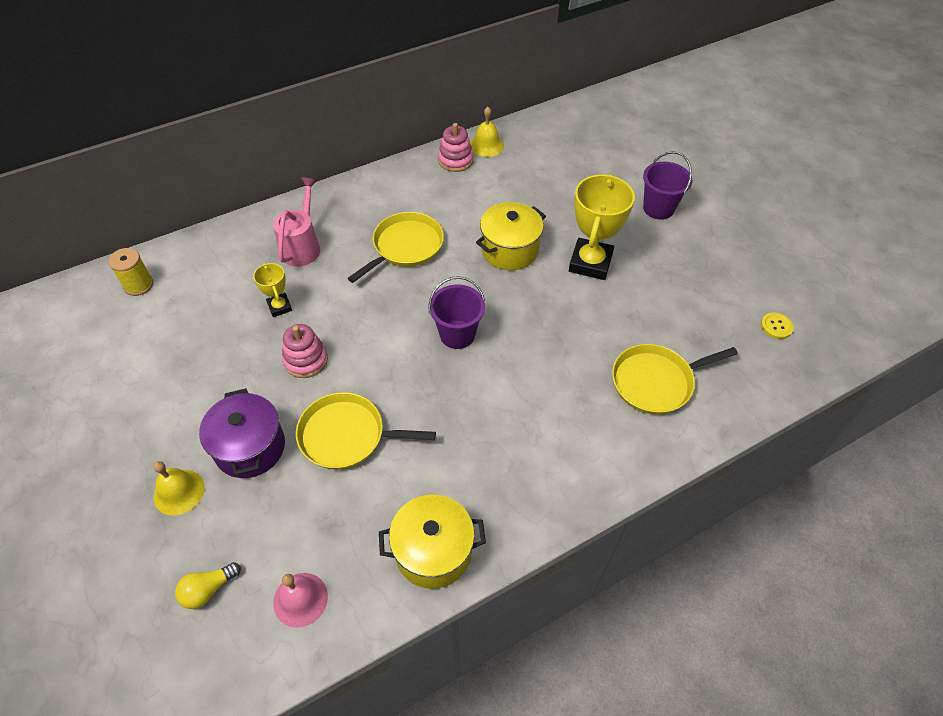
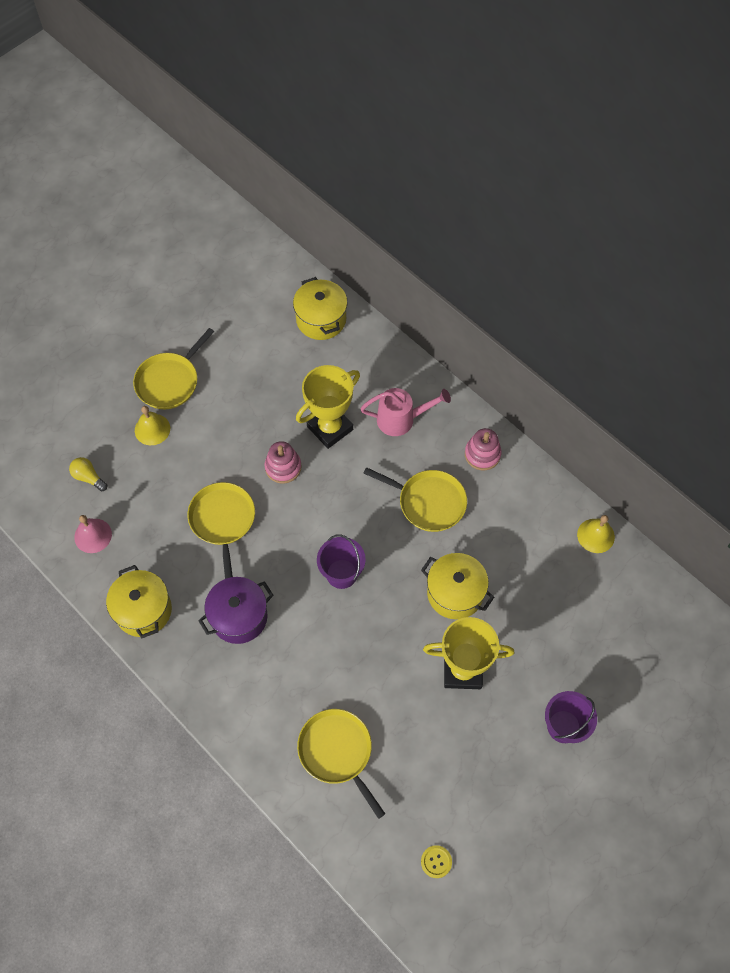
camera: 75 degrees right, 10 degrees up
(120, 457) = (169, 381): none -> yellow pan
(138, 285) = (321, 319): yellow spool -> yellow pot
(250, 447) = (197, 459): purple pot -> purple pot (239, 617)
(279, 307) = (330, 428): yellow trophy -> yellow trophy, size x1.94
(455, 160) = (561, 512): pink stacking toy -> pink stacking toy (482, 454)

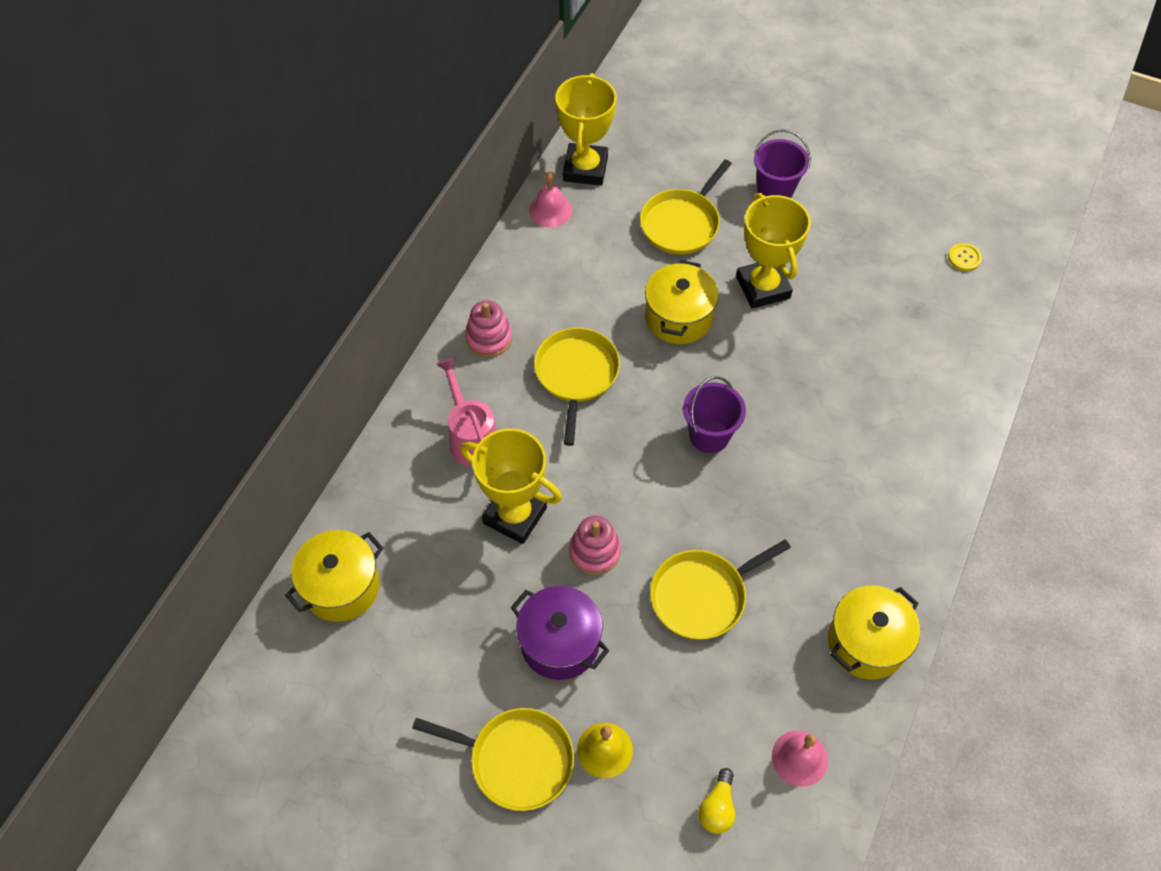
camera: 110 degrees left, 5 degrees down
(239, 617) = (817, 527): purple pot -> purple pot (560, 643)
(337, 752) = (912, 373): yellow pan -> yellow pan (682, 223)
(595, 535) = (550, 210): yellow bell -> pink bell
(634, 577) = (585, 169): none -> yellow trophy

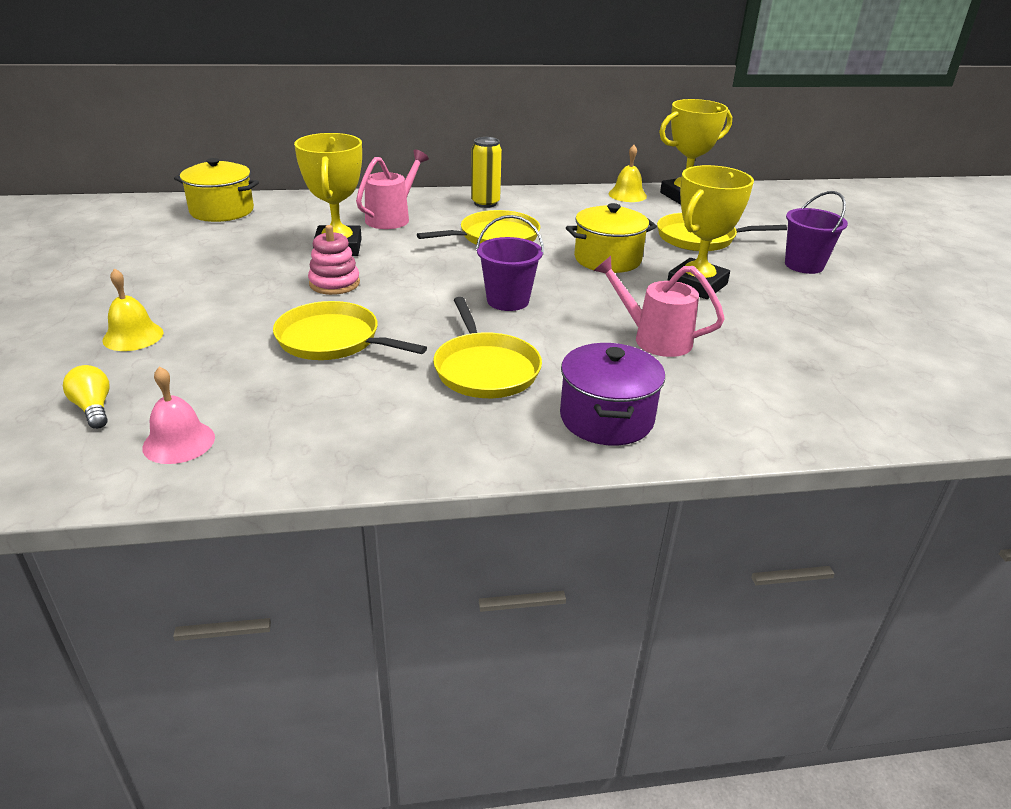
camera: 55 degrees right, 25 degrees down
(489, 338) = (485, 203): pink stacking toy -> yellow can
(516, 760) = (103, 302): yellow pan -> yellow pan (485, 369)
(550, 210) = (627, 195): pink bell -> yellow bell
(560, 643) = (231, 292): purple pot -> purple pot (606, 418)
(717, 808) = (93, 408): yellow light bulb -> yellow light bulb turned 75 degrees clockwise
(827, 374) = (654, 339): none -> pink watering can
(866, 643) = (357, 447): yellow pot -> none
(964, 258) = (922, 378): yellow button -> none

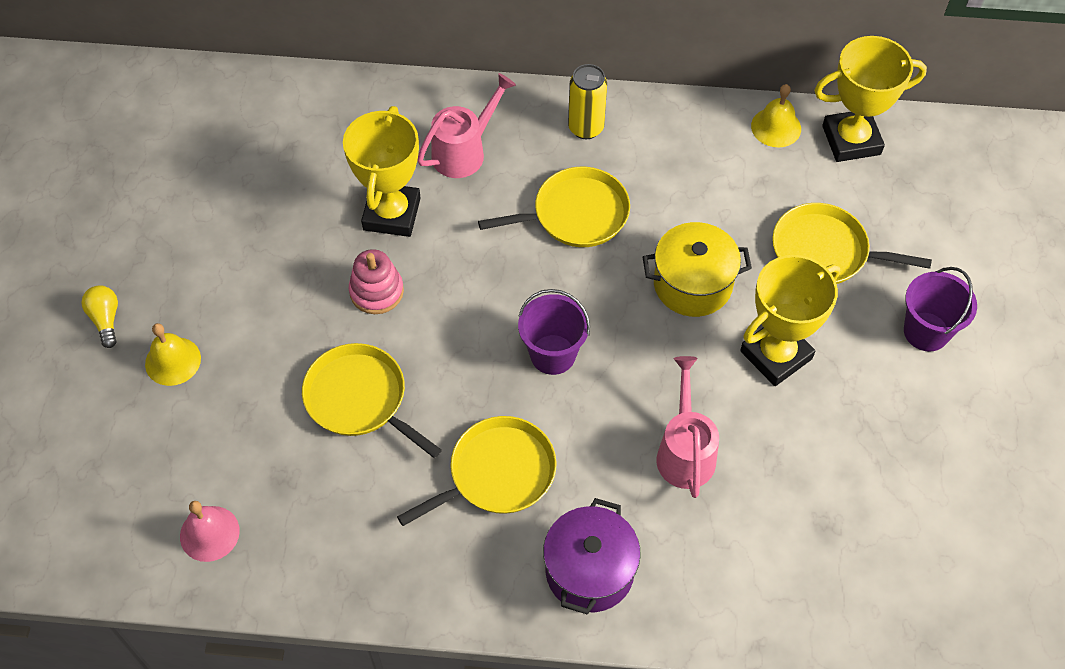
camera: 15 degrees right, 25 degrees up
(93, 408) = (139, 472): yellow light bulb -> yellow light bulb (106, 319)
(222, 211) = (271, 109): yellow pot -> none
(485, 369) = (497, 473): yellow pan -> yellow pan turned 120 degrees counterclockwise
(654, 339) = (685, 451): pink watering can -> pink watering can turned 45 degrees clockwise

